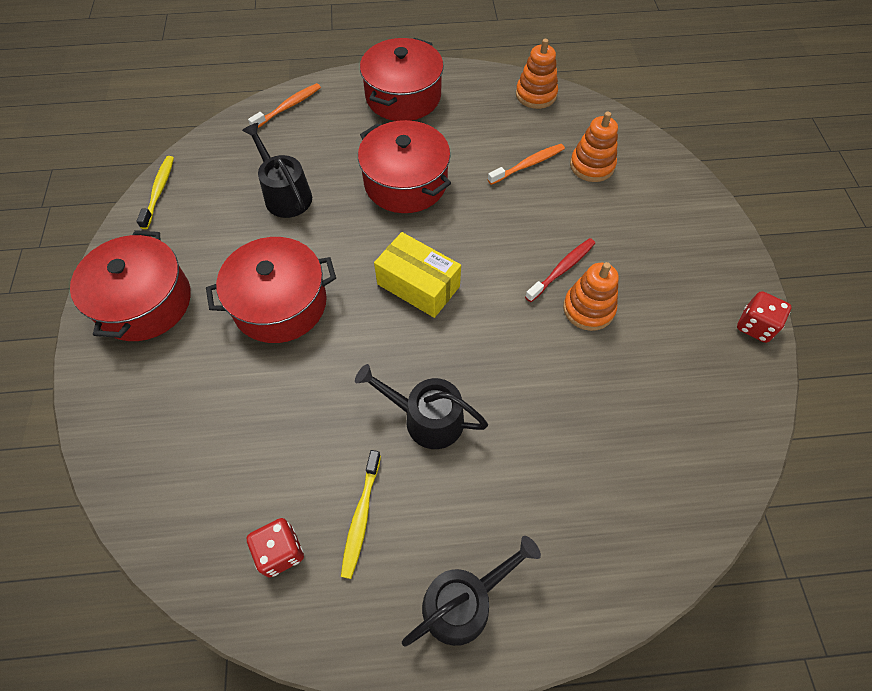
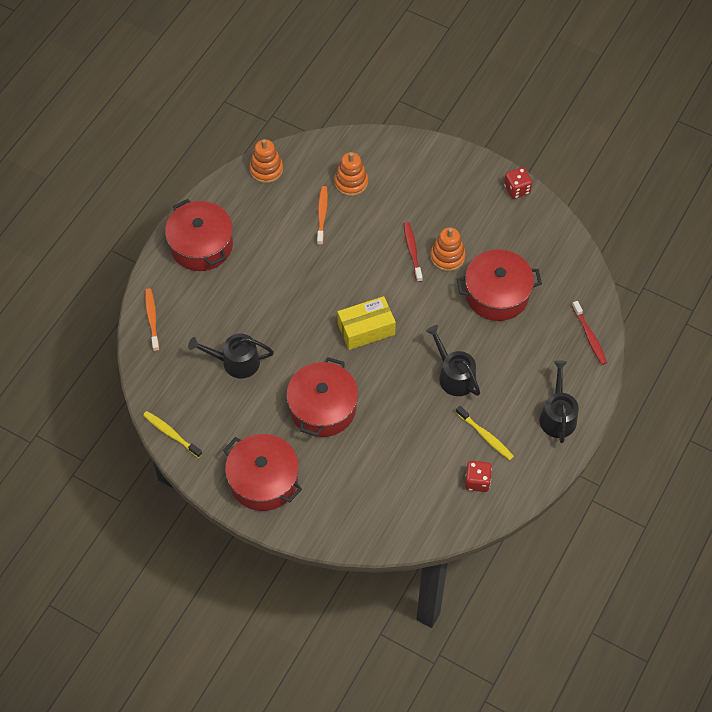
camera: 55 degrees left, 0 degrees up
(405, 182) = (281, 289): red pot -> red pot (497, 294)
(426, 418) = (454, 375): black watering can -> black watering can turned 90 degrees clockwise
(630, 563) = (589, 336): none -> red toothbrush

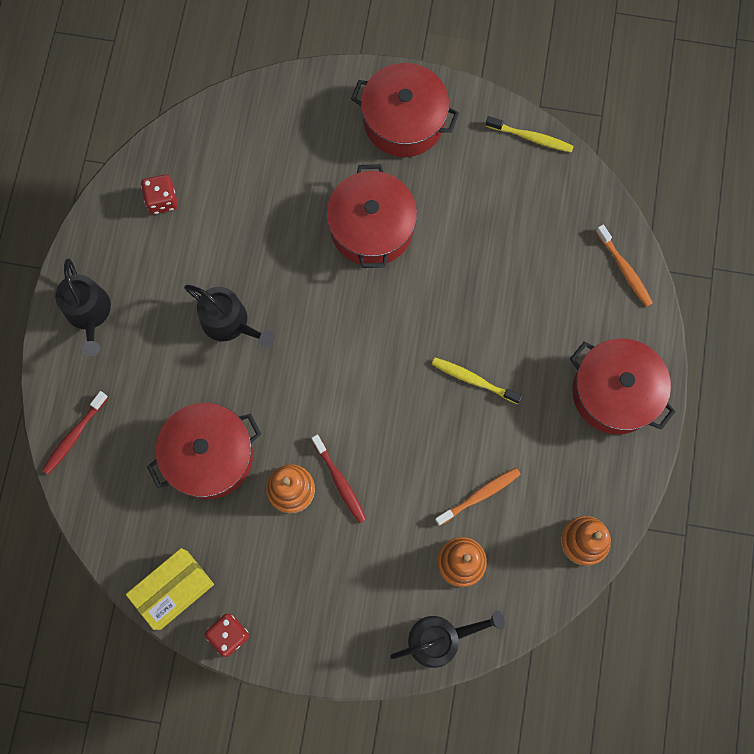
camera: 160 degrees right, 15 degrees up
(236, 362) = (498, 249): black watering can -> black watering can (440, 639)
(322, 215) = (479, 495): orange toothbrush -> orange toothbrush turned 105 degrees counterclockwise
(366, 329) = (358, 347): yellow box -> yellow box (174, 590)
(485, 436) = (168, 258): yellow toothbrush -> yellow toothbrush (473, 380)
(589, 336) = (74, 435): red toothbrush -> red toothbrush turned 105 degrees counterclockwise

